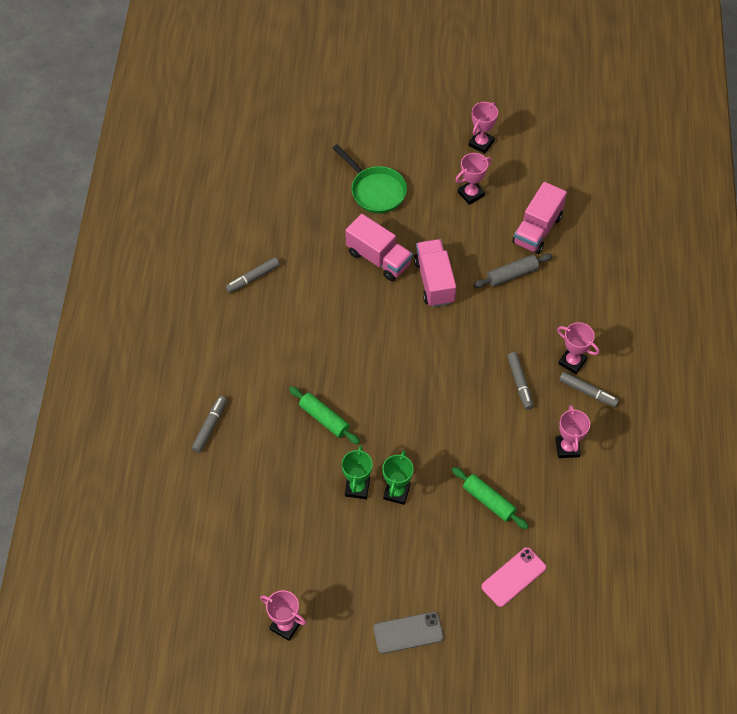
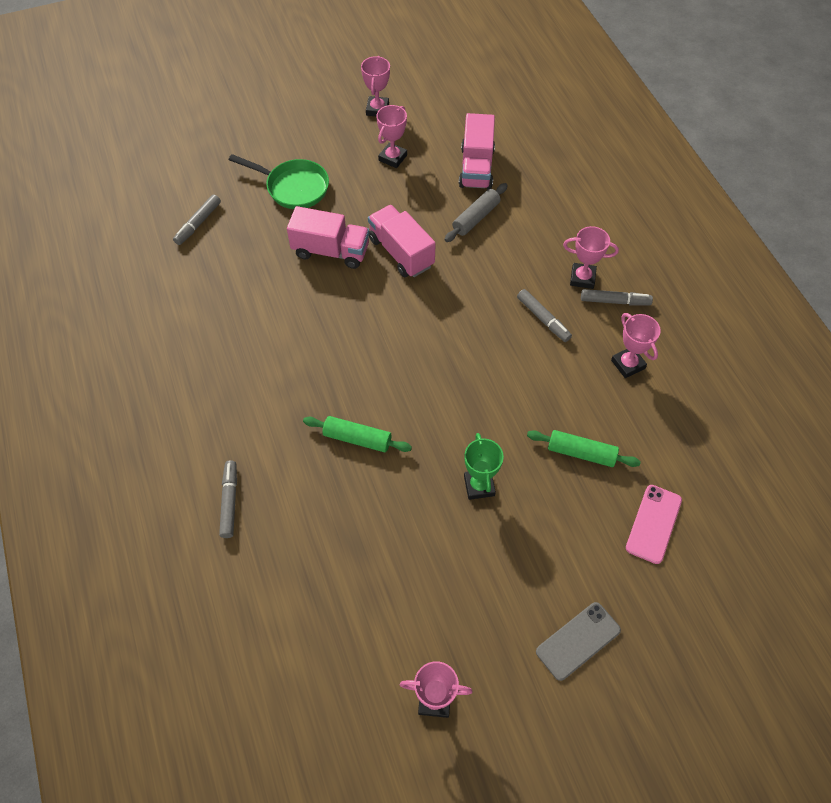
camera: 25 degrees left, 0 degrees up
(253, 278) = (203, 320): grey marker -> grey marker (198, 223)
(357, 488) = (433, 499): green trophy -> none

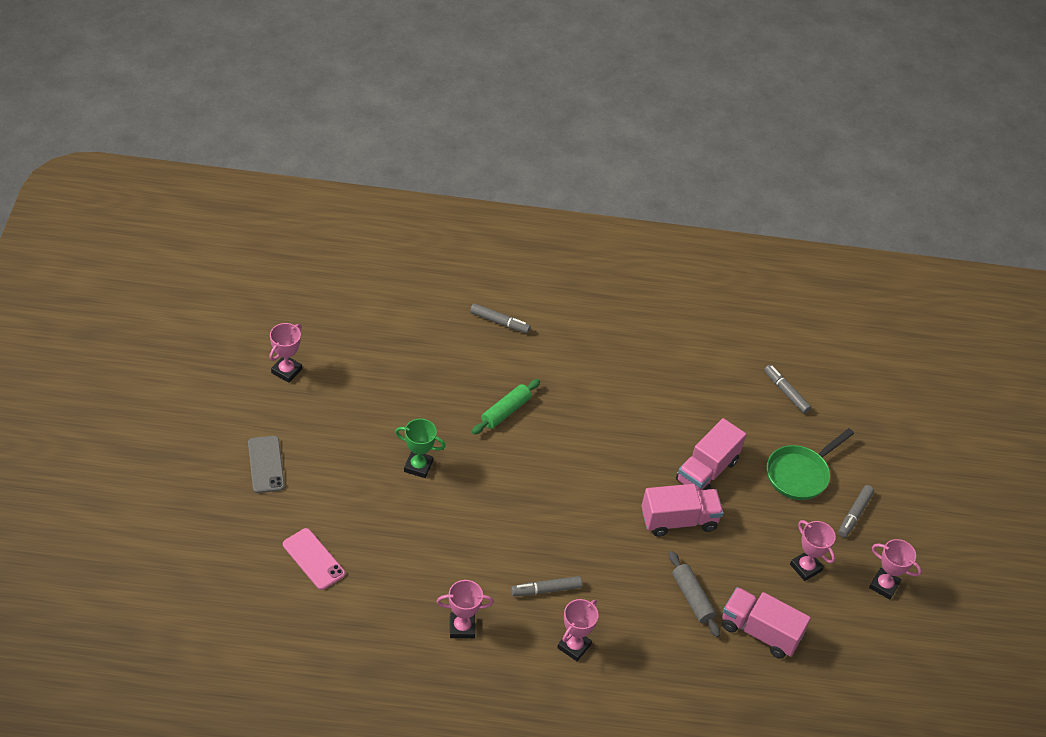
camera: 110 degrees right, 10 degrees down
(581, 453) = (402, 546): green rolling pin -> none
(615, 301) = (533, 657): grey marker -> grey marker (854, 514)

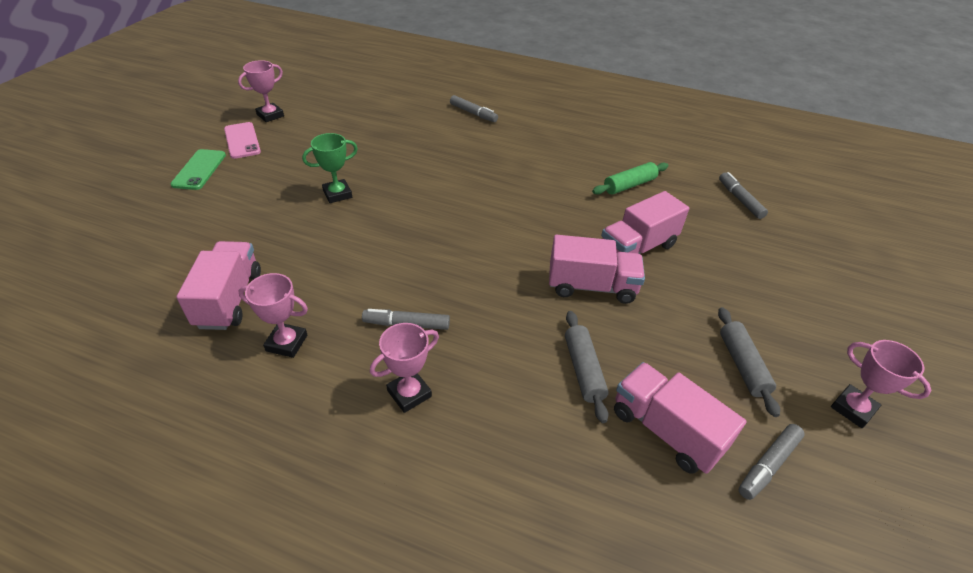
camera: 20 degrees right, 5 degrees down
(266, 464) = (199, 170): grey phone -> green phone
(313, 559) = (179, 247): pink phone -> pink phone (242, 140)
(392, 600) = (229, 299): none -> pink truck
(418, 466) = (337, 194): green trophy -> green trophy turned 60 degrees counterclockwise
(505, 411) = (446, 169): green rolling pin -> green rolling pin (629, 185)
(800, 474) = (747, 269): green pan -> none
(805, 567) = (742, 365): pink trophy -> grey rolling pin
(854, 514) = (812, 320): grey marker -> grey marker (768, 465)

